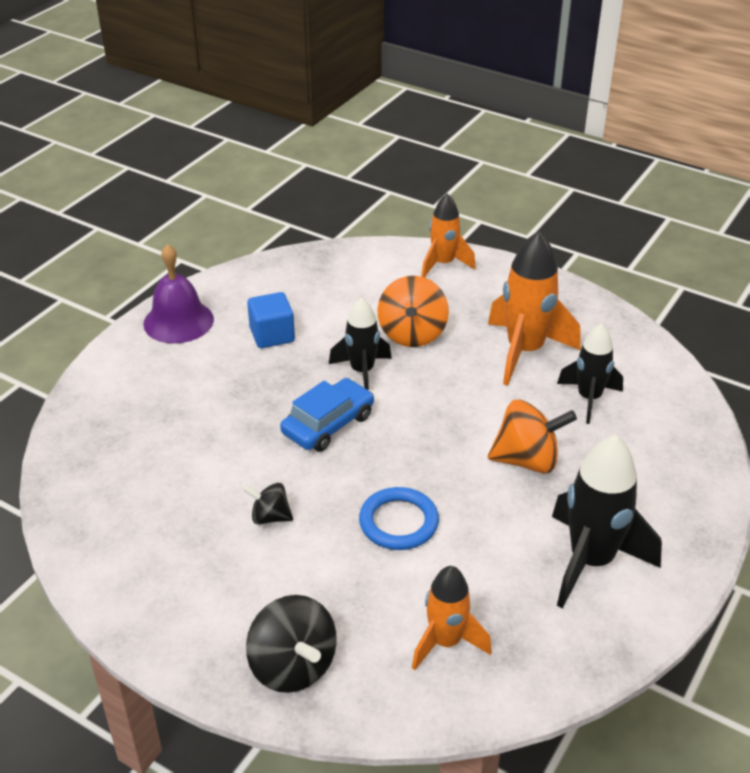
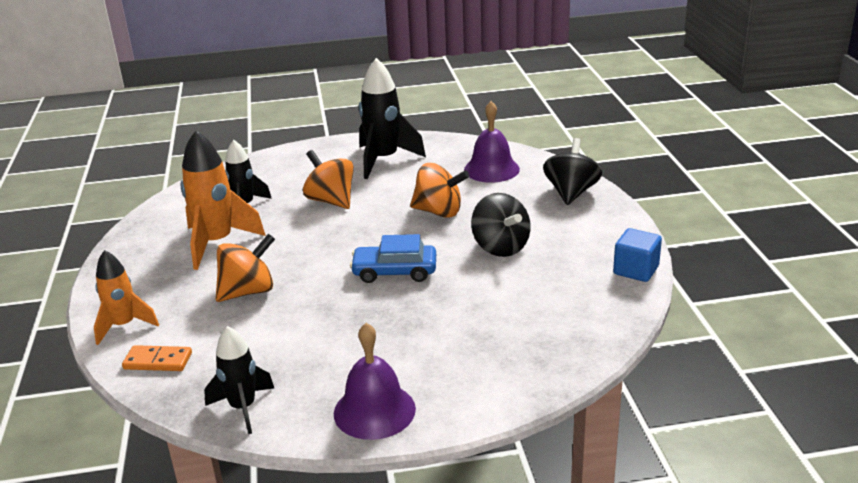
camera: 130 degrees left, 10 degrees down
(270, 517) = (500, 247): black spinning top -> black spinning top, size x1.76
(272, 335) = (329, 350): blue cube -> blue cube (636, 270)
(362, 372) = (321, 288): black rocket -> black rocket (243, 408)
(373, 263) = (158, 361): none -> orange domino
(398, 522) = (439, 212): blue ring -> orange spinning top
(446, 642) = (491, 169): orange rocket -> purple bell

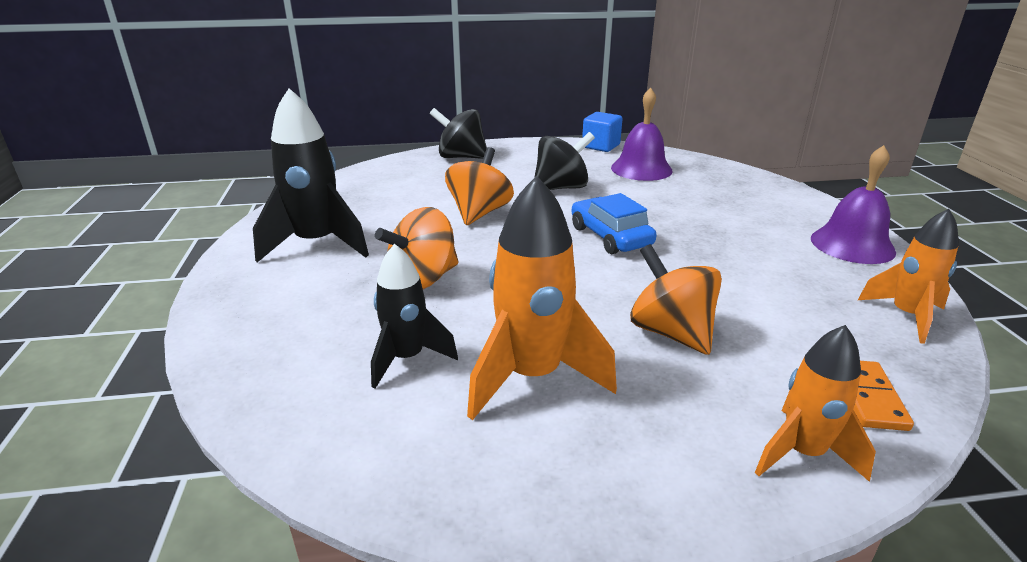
camera: 90 degrees left, 0 degrees up
(243, 408) = (906, 316): black rocket -> orange rocket
(395, 272) = (610, 236): blue car -> blue car turned 150 degrees clockwise
(491, 169) = (388, 185): purple bell -> purple bell (641, 169)

